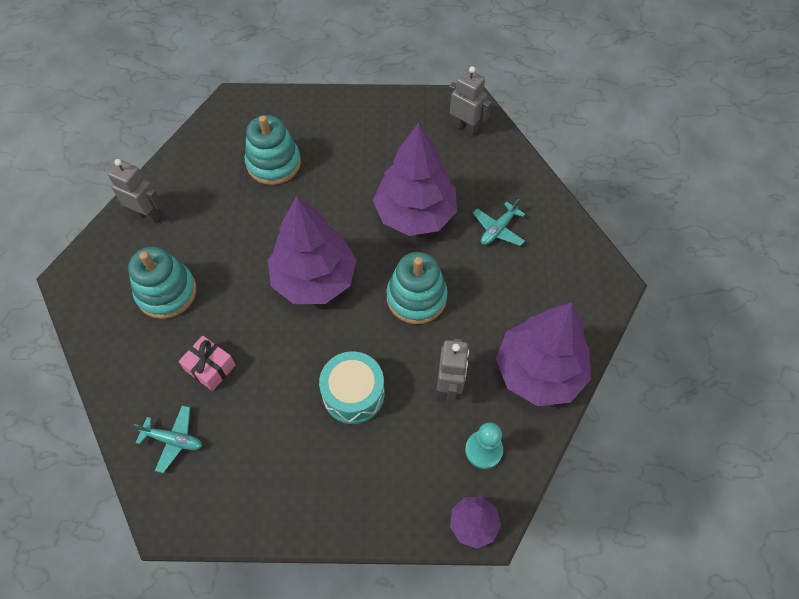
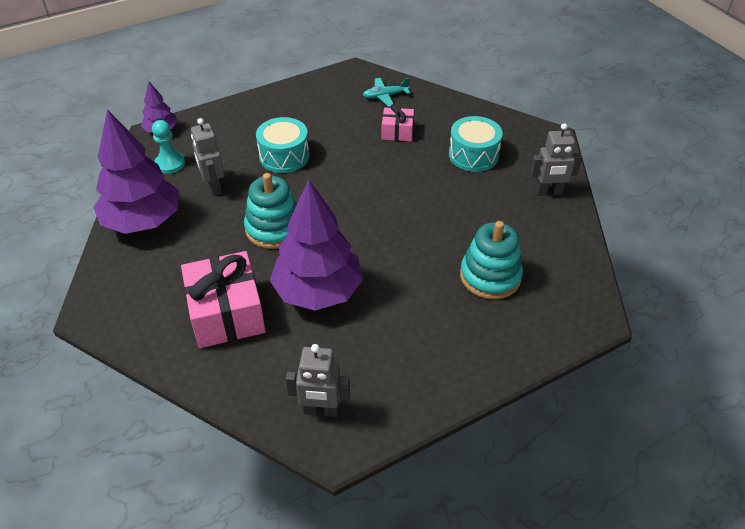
camera: 150 degrees right, 15 degrees down
(166, 292) = (473, 155): turquoise stacking toy -> turquoise drum
(314, 279) = (369, 207): purple tree -> none
(498, 229) = (226, 313): turquoise plane -> pink gift

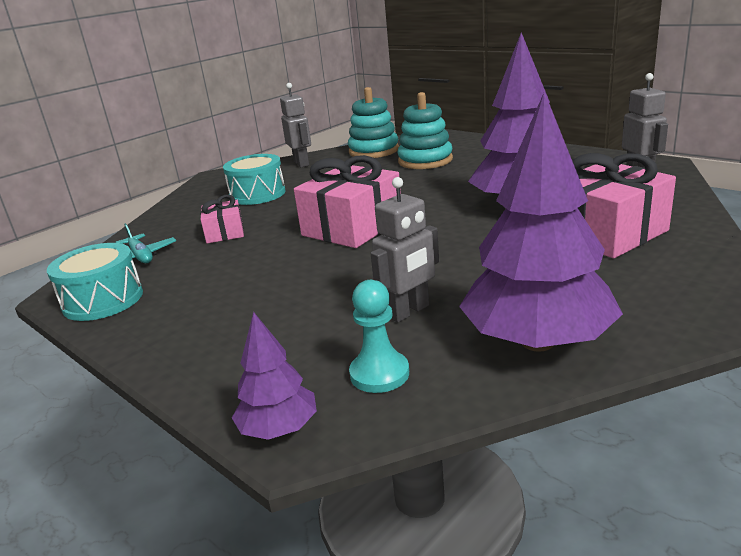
camera: 105 degrees left, 20 degrees down
(274, 228) = (453, 248): turquoise stacking toy -> turquoise stacking toy (374, 151)
(284, 156) = (306, 283): turquoise drum -> turquoise drum (103, 300)
(354, 191) = (352, 227): none -> pink gift

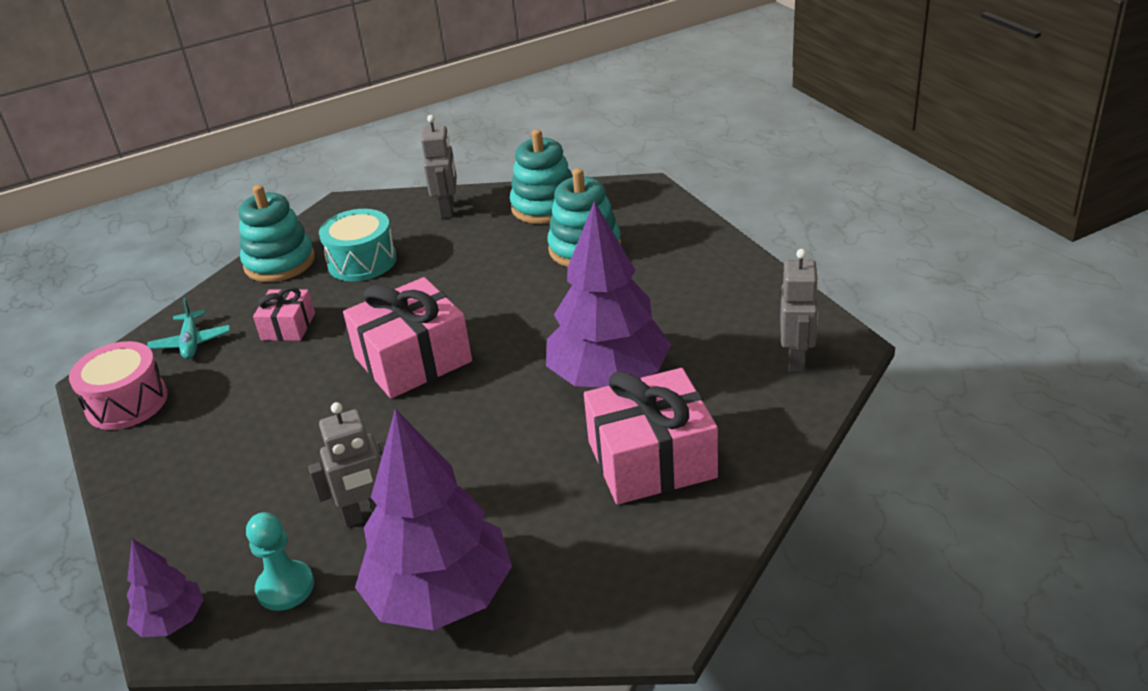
camera: 20 degrees right, 10 degrees up
(103, 300) = (127, 402): turquoise drum -> pink drum
(186, 206) = (279, 262): none -> turquoise stacking toy

